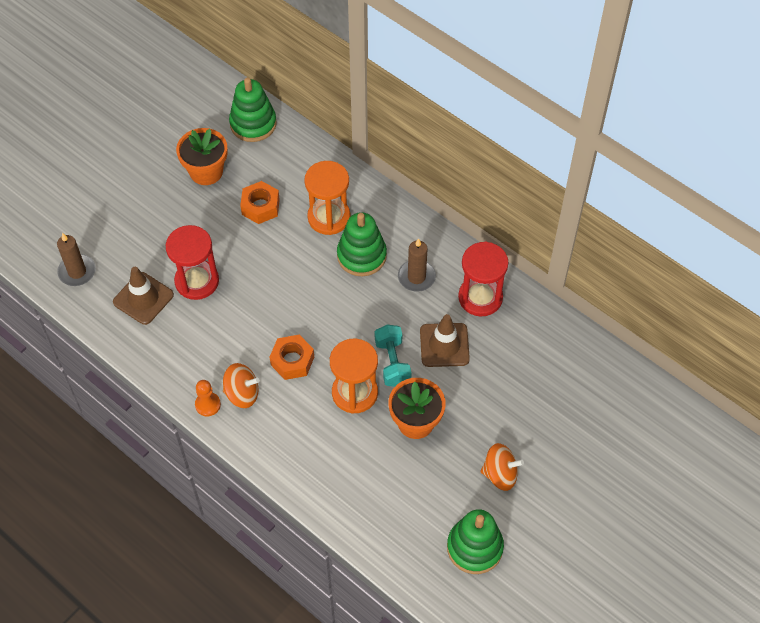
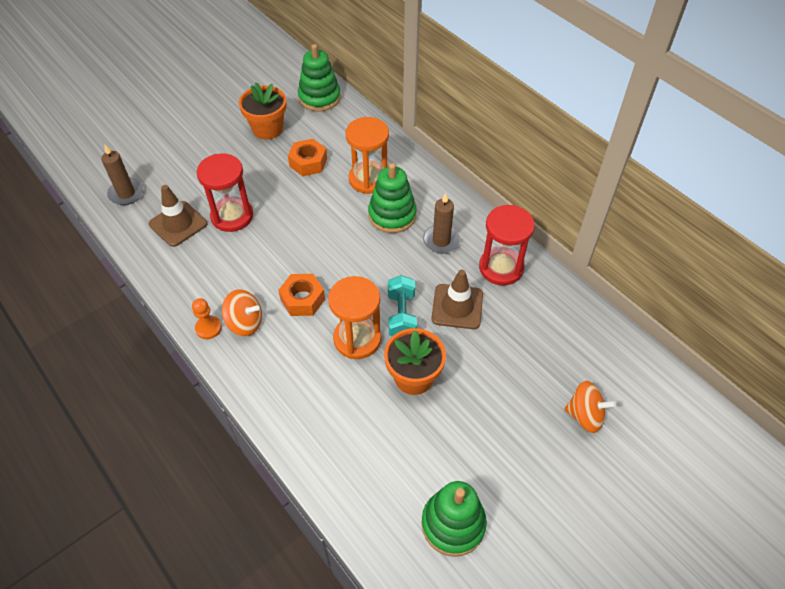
camera: 10 degrees right, 5 degrees down
(500, 474) = (494, 446): orange spinning top -> orange spinning top (585, 415)

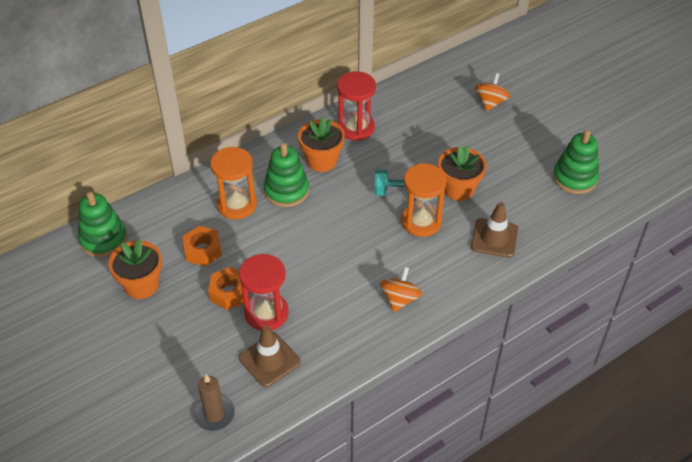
camera: 85 degrees left, 5 degrees down
(208, 328) = (404, 326): orange pawn -> none
(302, 299) = (377, 257): orange nut -> orange nut (229, 293)
(441, 241) = (322, 161): brown candle -> orange flower pot
(457, 306) = (393, 157): brown traffic cone -> brown traffic cone (494, 238)

